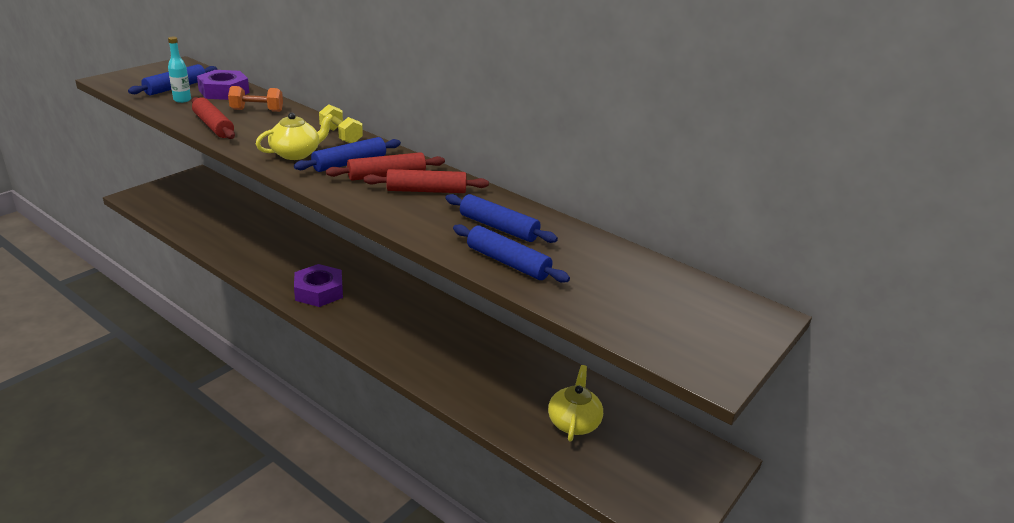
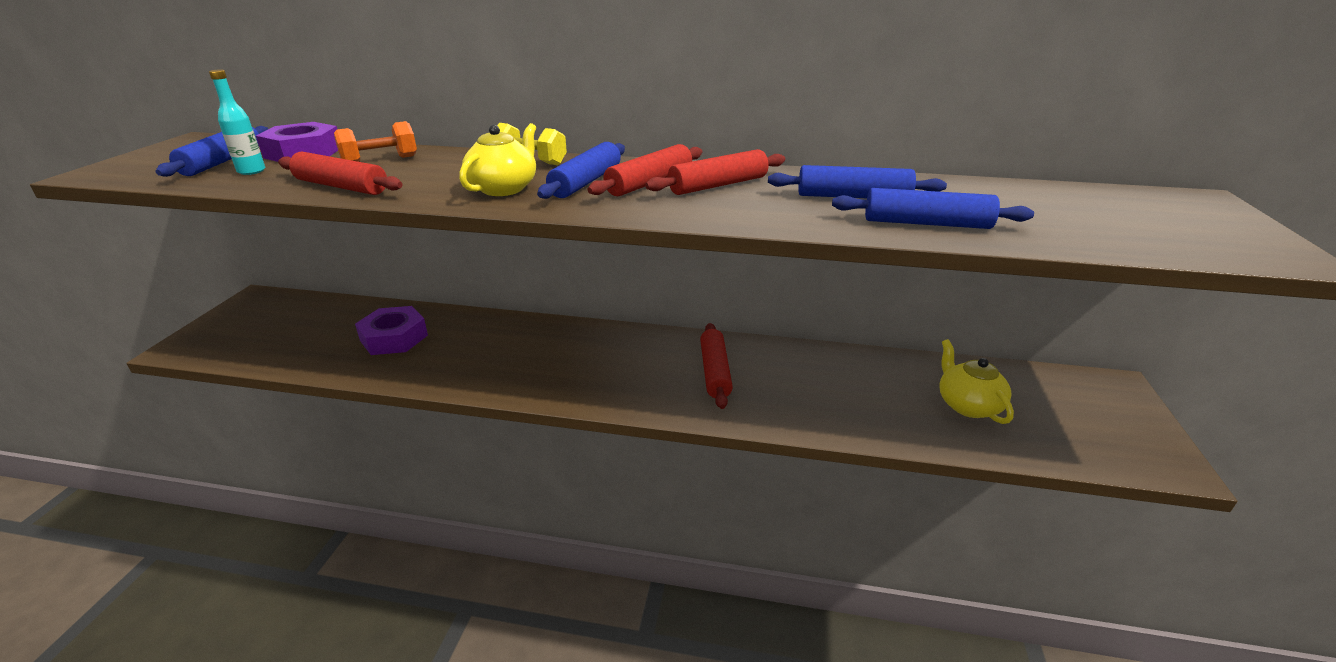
camera: 25 degrees left, 0 degrees up
(319, 291) = (555, 375): purple nut -> purple nut (394, 338)
(422, 328) = (715, 372): none -> red rolling pin

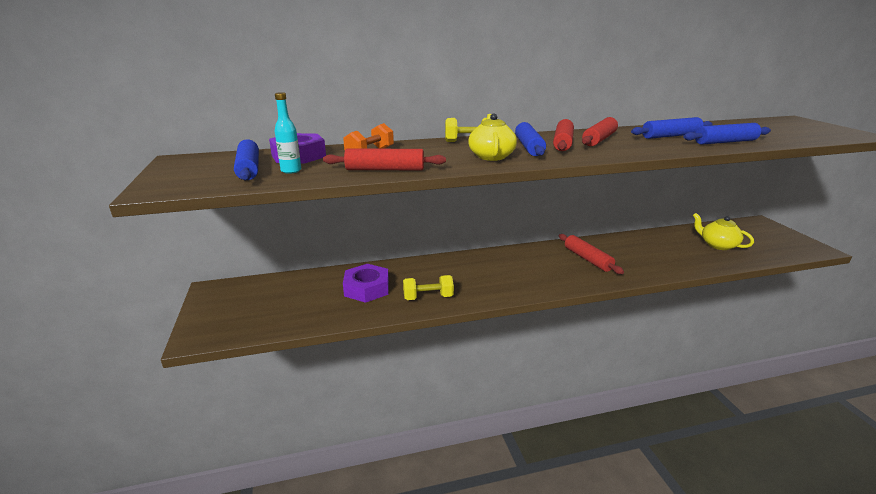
camera: 25 degrees left, 5 degrees down
(442, 369) = (428, 297): none -> yellow dumbbell

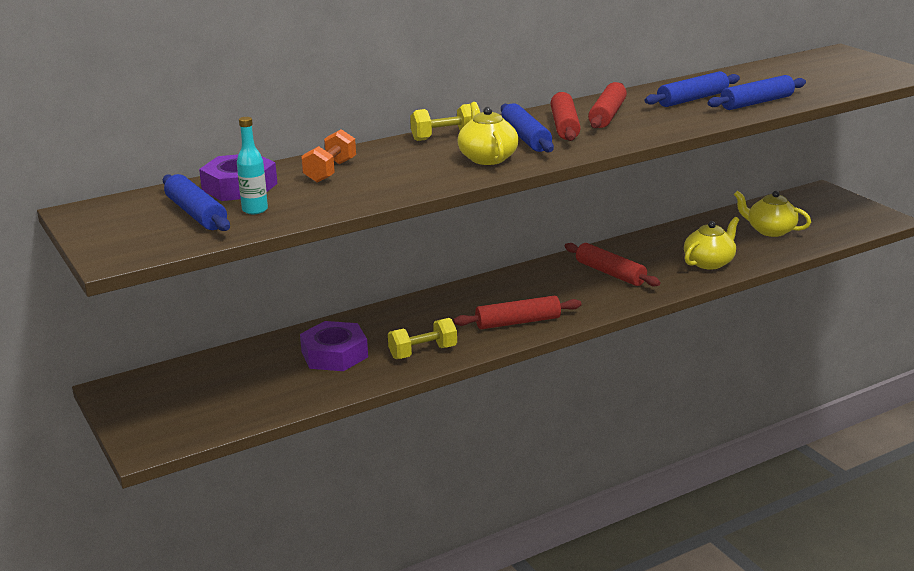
camera: 15 degrees left, 0 degrees up
(385, 169) = (371, 193): red rolling pin -> red rolling pin (518, 322)
(666, 262) = (709, 262): none -> yellow teapot

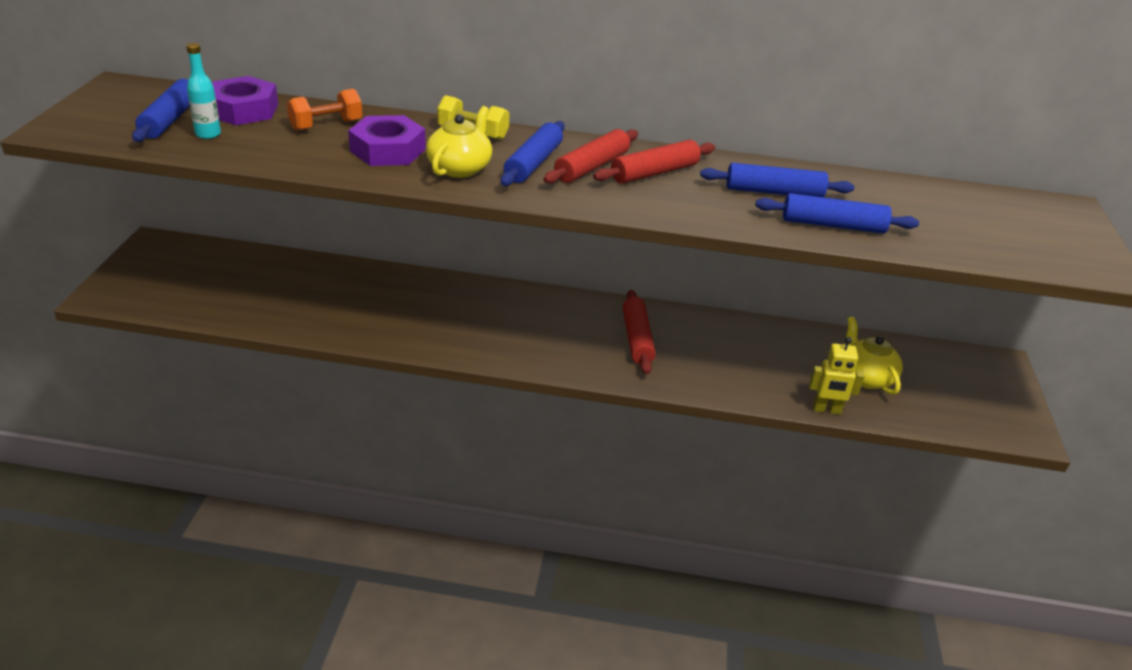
camera: 35 degrees right, 10 degrees up
(334, 354) = (317, 293): purple nut -> purple nut (388, 150)
(423, 352) = (375, 327): yellow dumbbell -> none
(518, 322) = (485, 341): red rolling pin -> none
(709, 262) = (746, 377): yellow teapot -> none
(779, 257) = (826, 410): none -> yellow robot

